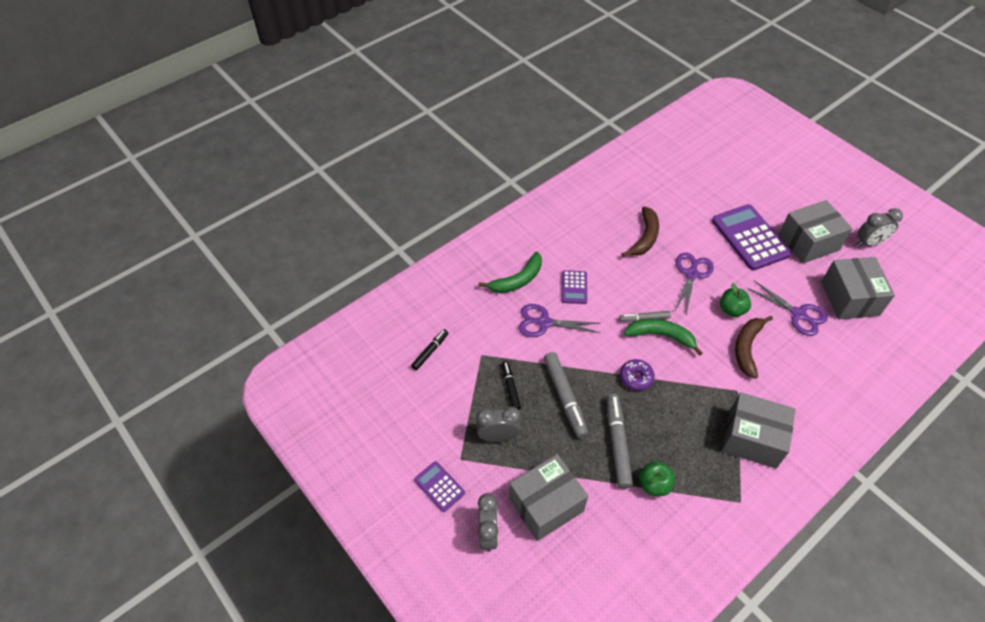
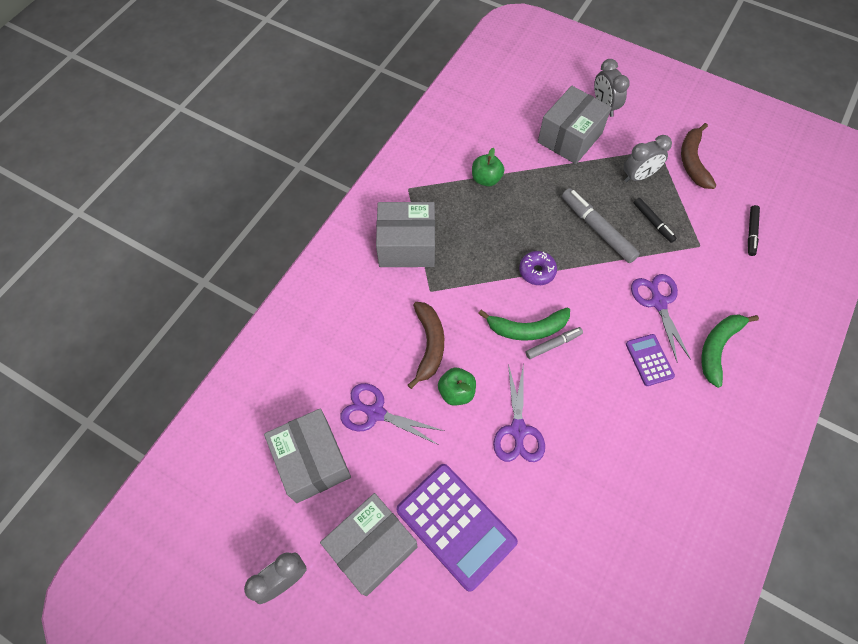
camera: 160 degrees right, 10 degrees up
(439, 486) = (662, 125): purple calculator -> none
(544, 322) = (658, 303): purple scissors -> purple scissors turned 90 degrees counterclockwise
(617, 443) = (530, 203): grey marker -> none
(645, 237) = (597, 472): brown banana -> brown banana (692, 161)

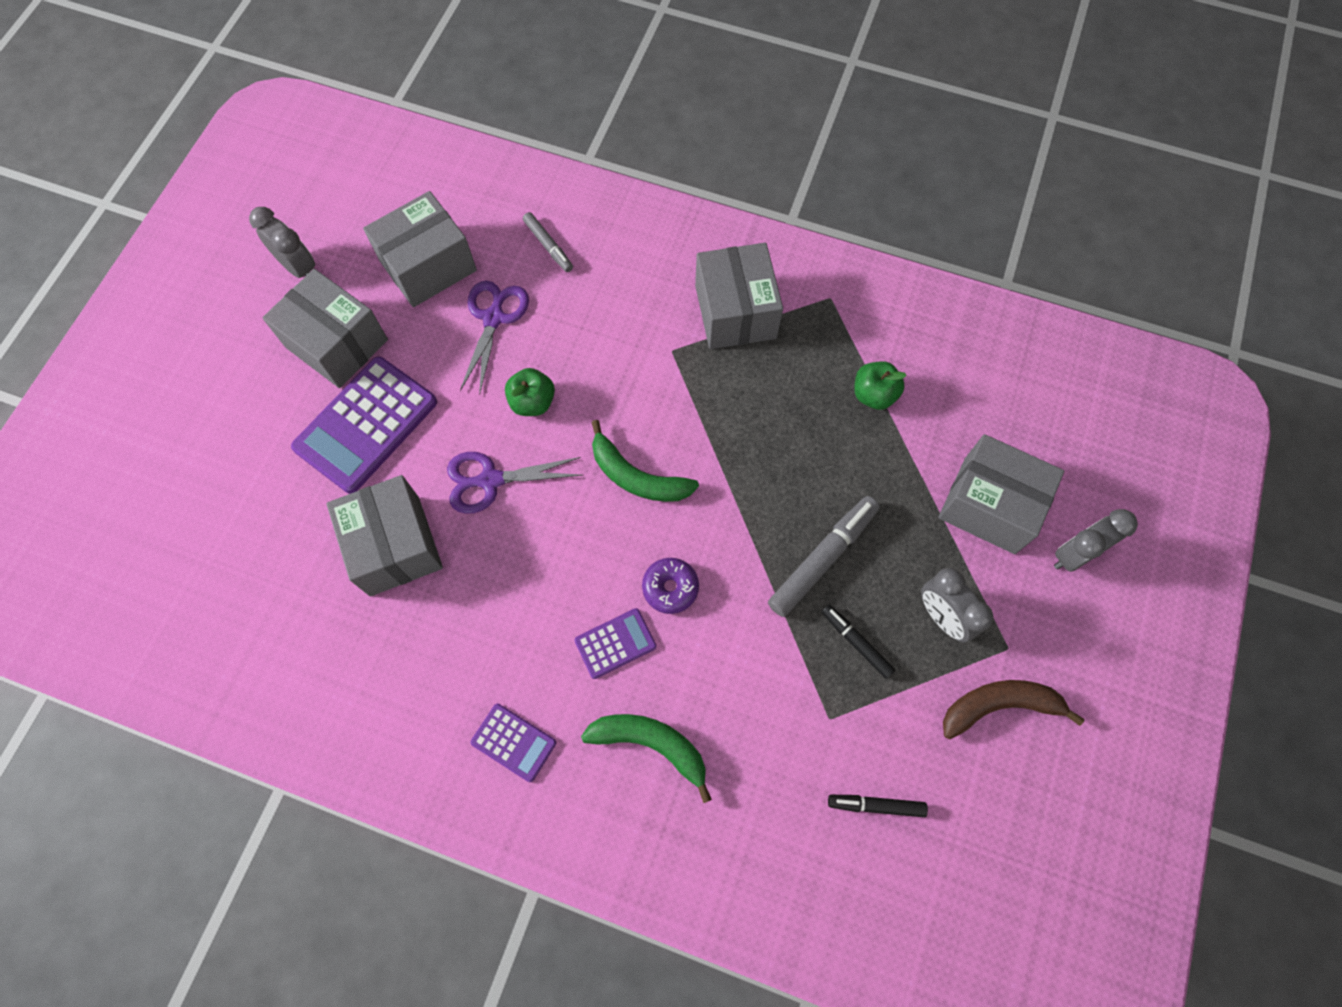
camera: 80 degrees right, 5 degrees up
(429, 345) = (592, 361): brown banana -> none
(527, 329) = (636, 476): green banana -> green banana turned 45 degrees counterclockwise
(537, 271) = (730, 480): purple donut -> purple donut (670, 588)
(553, 344) = (618, 512): grey marker -> grey marker (548, 246)
(565, 509) = (395, 545): none -> grey box
(653, 222) = (856, 642): black marker -> black marker turned 90 degrees clockwise
(658, 303) = (712, 654): purple scissors -> none
(717, 435) = (513, 742): none -> purple calculator

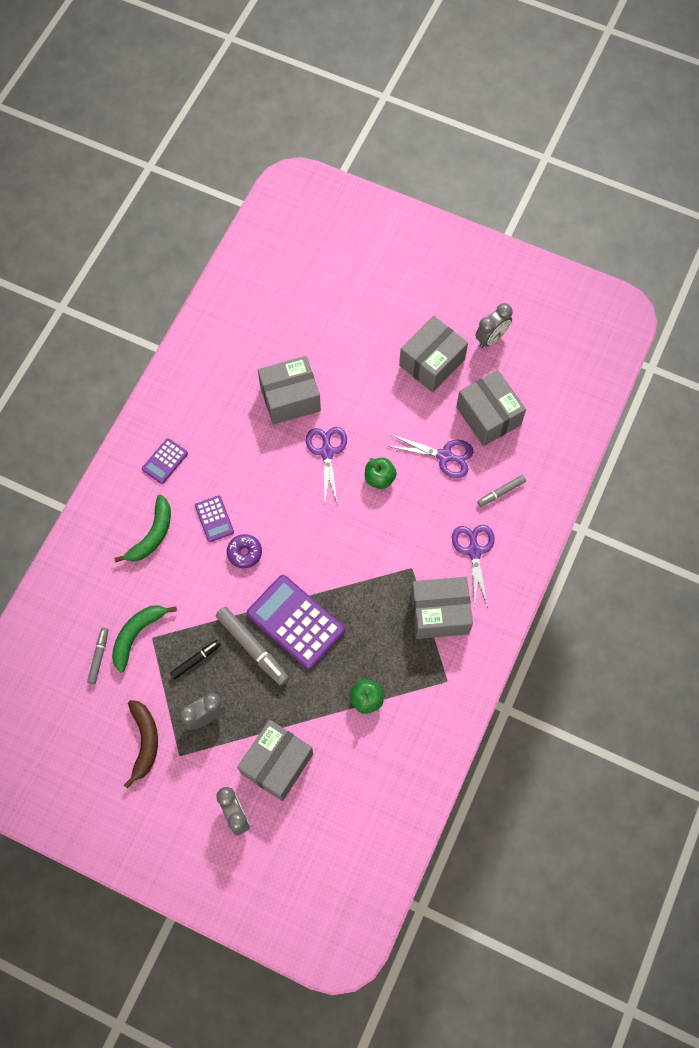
camera: 95 degrees right, 0 degrees up
(366, 425) = (372, 381): purple calculator -> purple calculator (295, 622)
(636, 476) = (321, 538): green banana -> green banana (137, 635)
(639, 274) = (474, 551): none -> purple scissors
(876, 805) = (99, 657): black marker -> grey marker

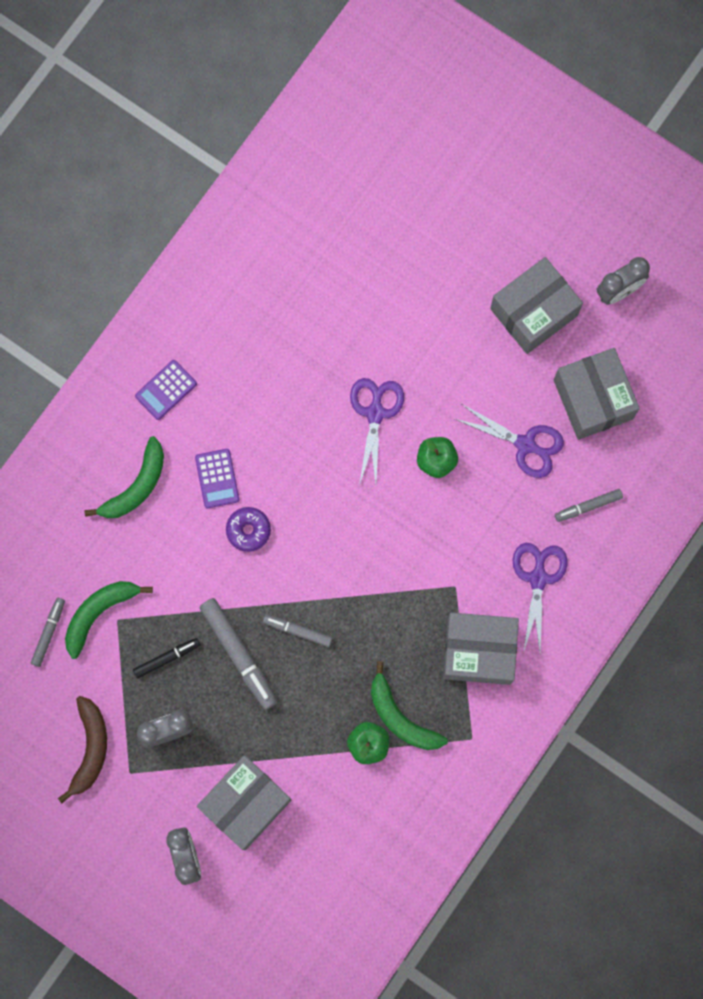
camera: 10 degrees right, 10 degrees up
(290, 398) = (340, 331): grey box -> none
(295, 622) = (297, 631): purple calculator -> grey marker
(388, 674) = (400, 717): none -> green banana

